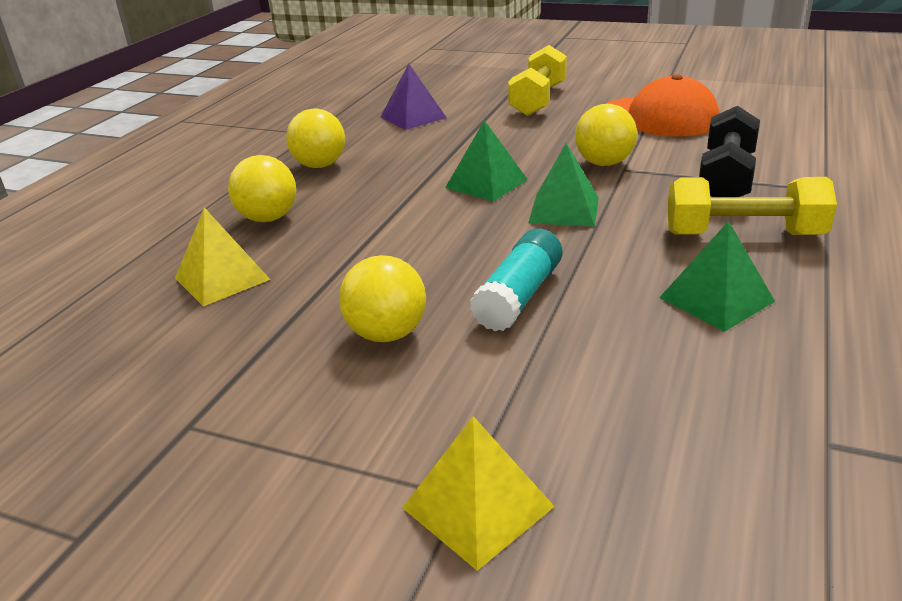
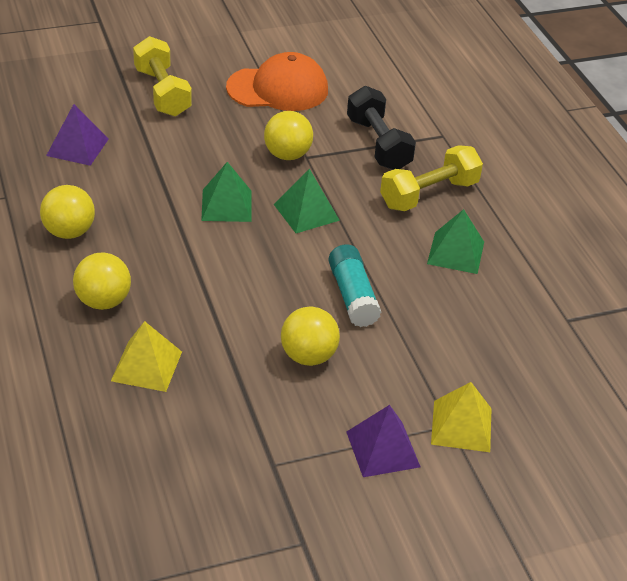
camera: 45 degrees left, 10 degrees up
(331, 477) = (382, 449): none -> purple pyramid

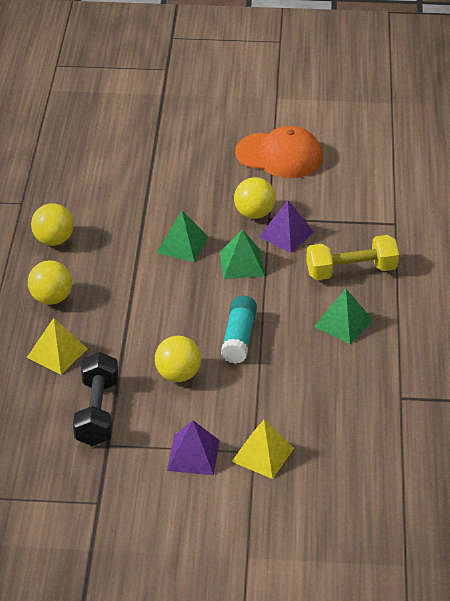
camera: 25 degrees right, 0 degrees up
(77, 147) = (94, 174): purple pyramid -> purple pyramid (286, 234)
(162, 92) = (183, 141): yellow dumbbell -> none
(378, 144) = (335, 220): black dumbbell -> black dumbbell (97, 412)

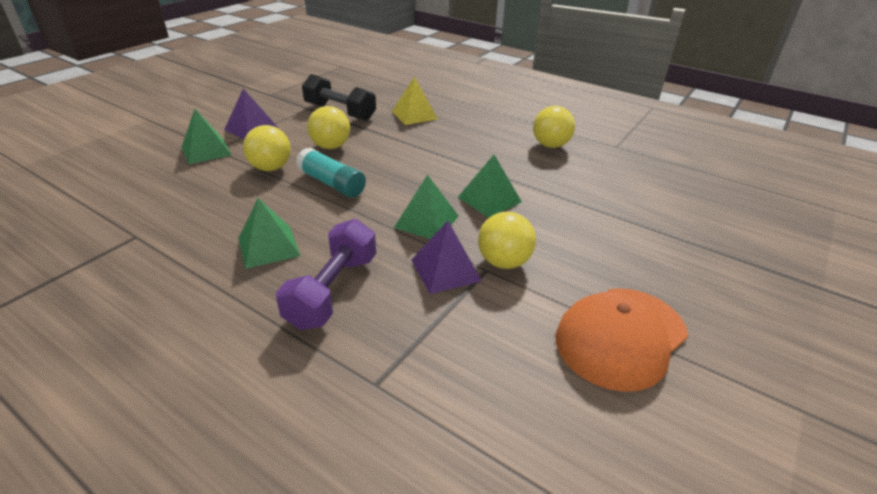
camera: 120 degrees right, 5 degrees down
(51, 298) = (476, 127): yellow ball -> yellow ball (270, 168)
(263, 454) = (206, 151): yellow pyramid -> green pyramid
(351, 271) = (333, 290): yellow dumbbell -> purple dumbbell

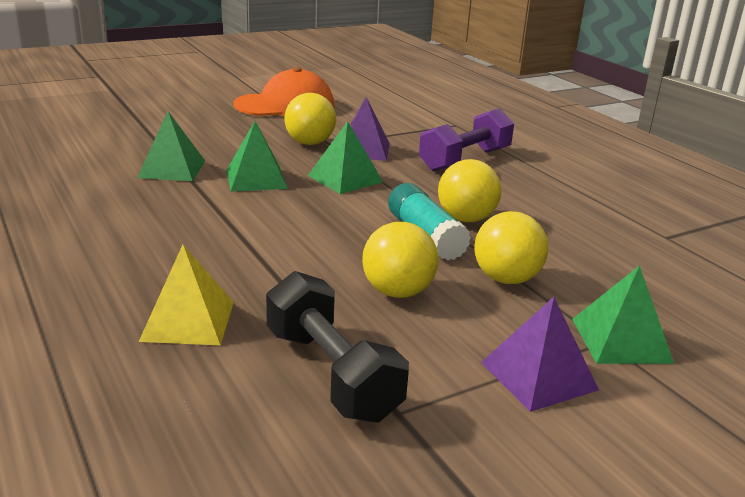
camera: 155 degrees left, 10 degrees down
(269, 246) = (516, 196): green pyramid -> green pyramid (172, 169)
(550, 145) = (72, 209): yellow ball -> yellow ball (466, 219)

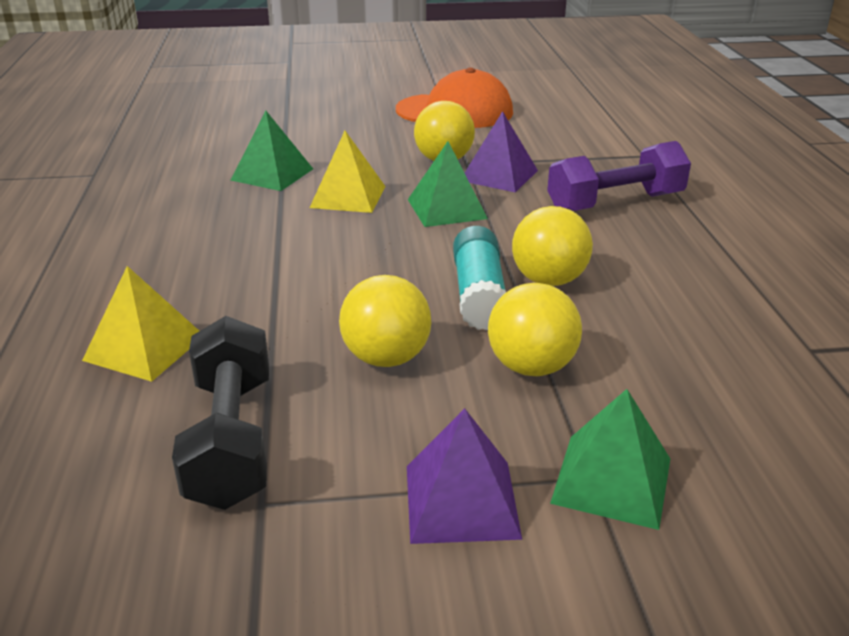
camera: 25 degrees right, 5 degrees up
(256, 179) = (348, 196): green pyramid -> yellow pyramid

